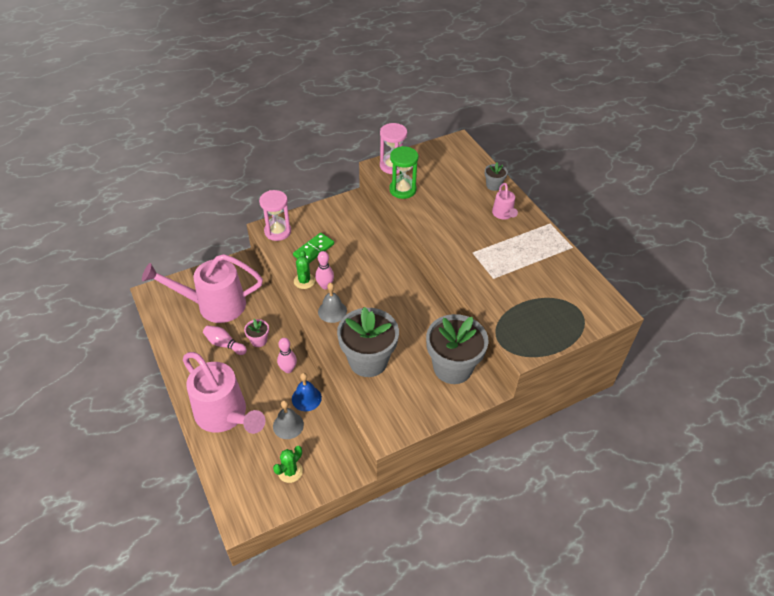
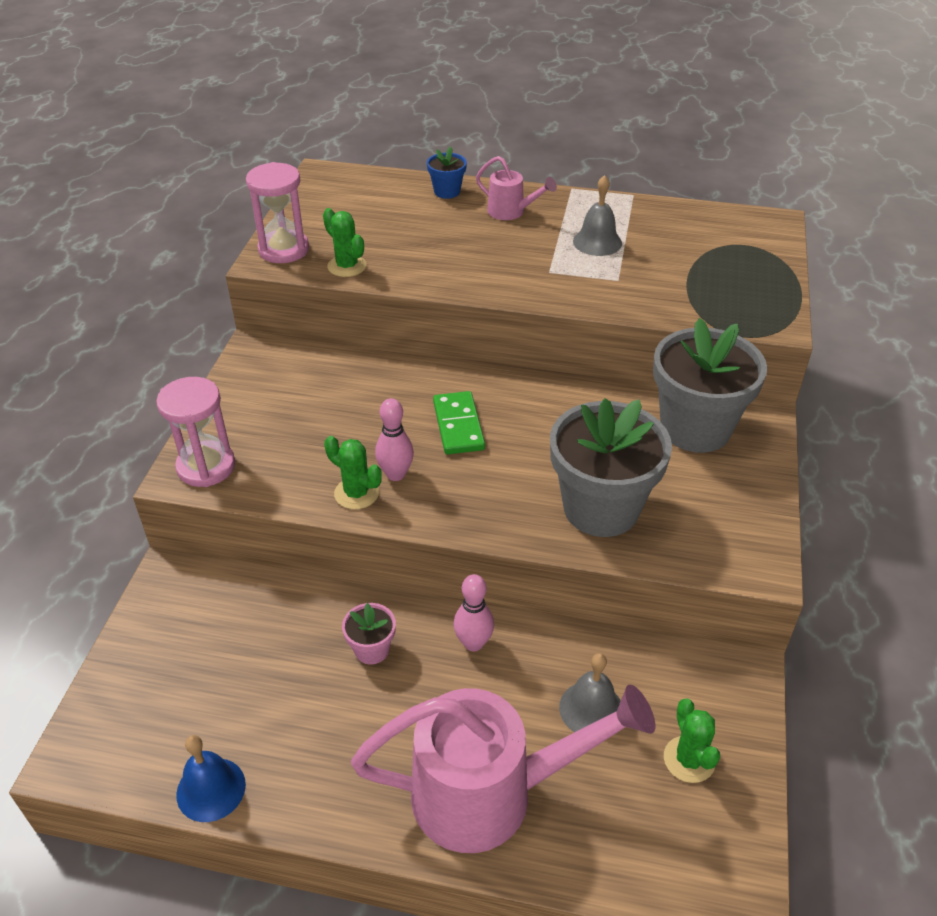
camera: 50 degrees left, 5 degrees down
(214, 305) = (220, 671): pink watering can -> none
(224, 344) = (328, 705): pink bowling pin -> none
(306, 398) = (556, 652): blue bell -> blue bell (211, 789)
(314, 250) = (303, 446): green domino -> green domino (458, 425)
(332, 311) = (458, 495): grey bell -> grey bell (597, 242)
(402, 190) = (347, 266): green hourglass -> green cactus
(493, 185) = (447, 191): grey flower pot -> blue flower pot

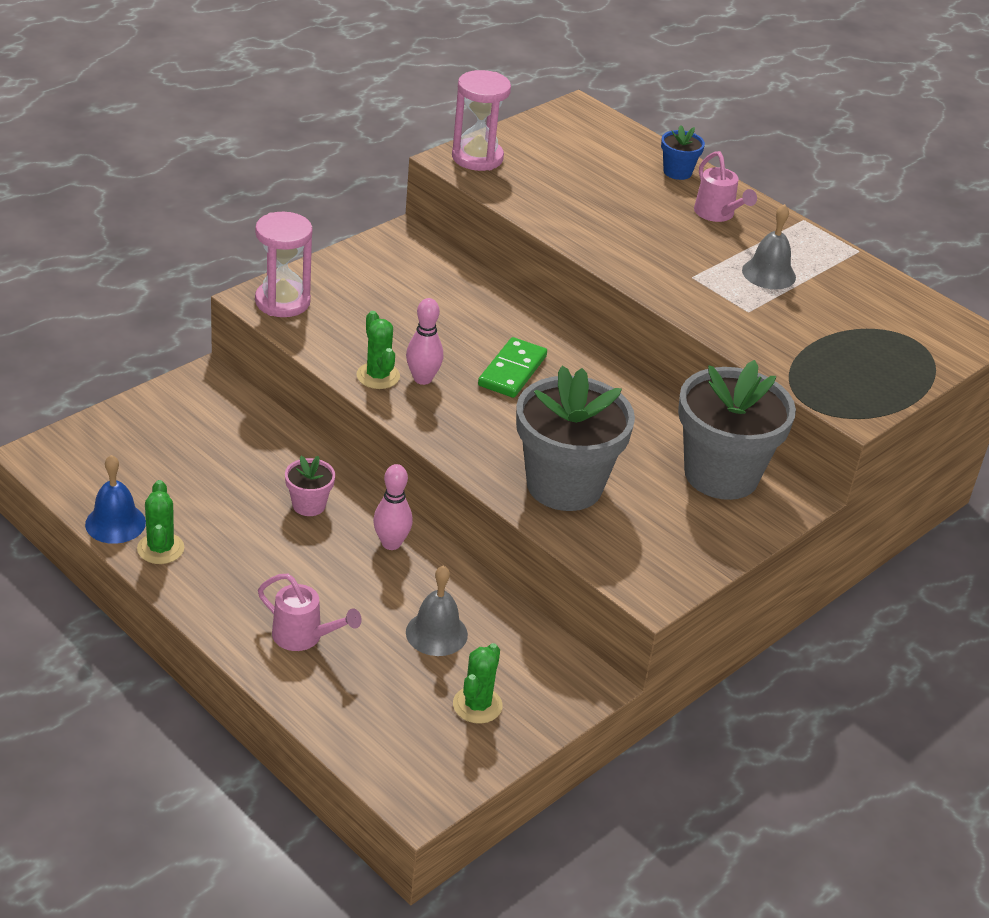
camera: 30 degrees right, 5 degrees down
(347, 266) = (516, 194): green cactus -> green cactus (160, 548)
(490, 794) = (303, 637): pink watering can -> pink watering can, size x0.45

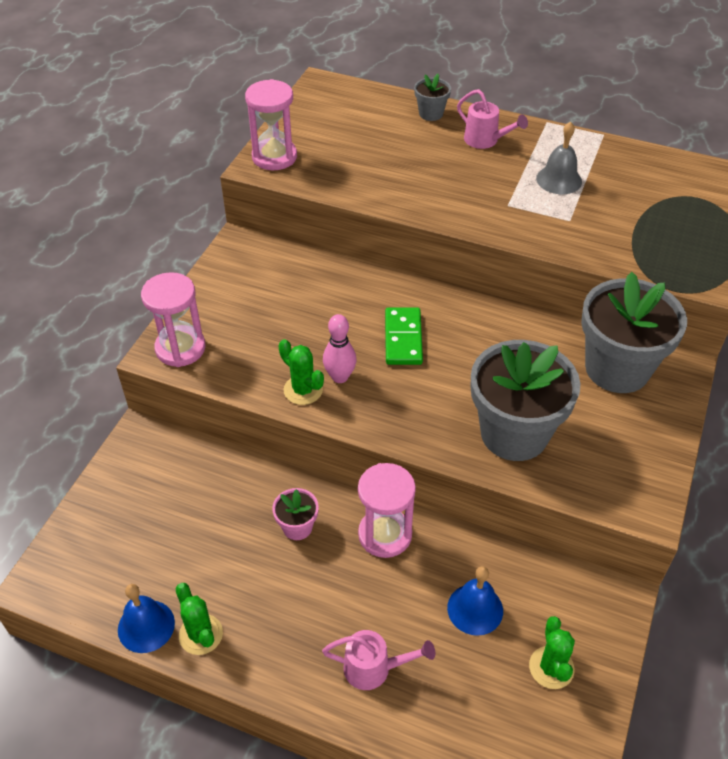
camera: 20 degrees left, 10 degrees up
(391, 543) = (385, 534): pink bowling pin -> pink hourglass
(436, 633) = (475, 609): grey bell -> blue bell
(677, 172) = (431, 114): blue flower pot -> grey flower pot

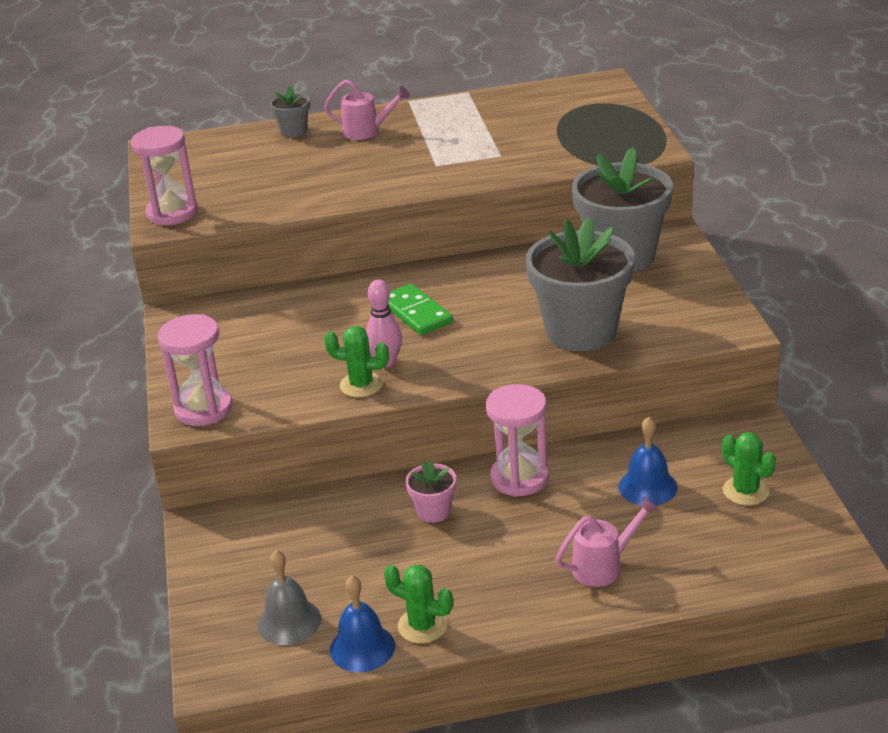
camera: 30 degrees left, 15 degrees down
(559, 180) = (462, 133): grey bell -> grey bell (289, 621)

